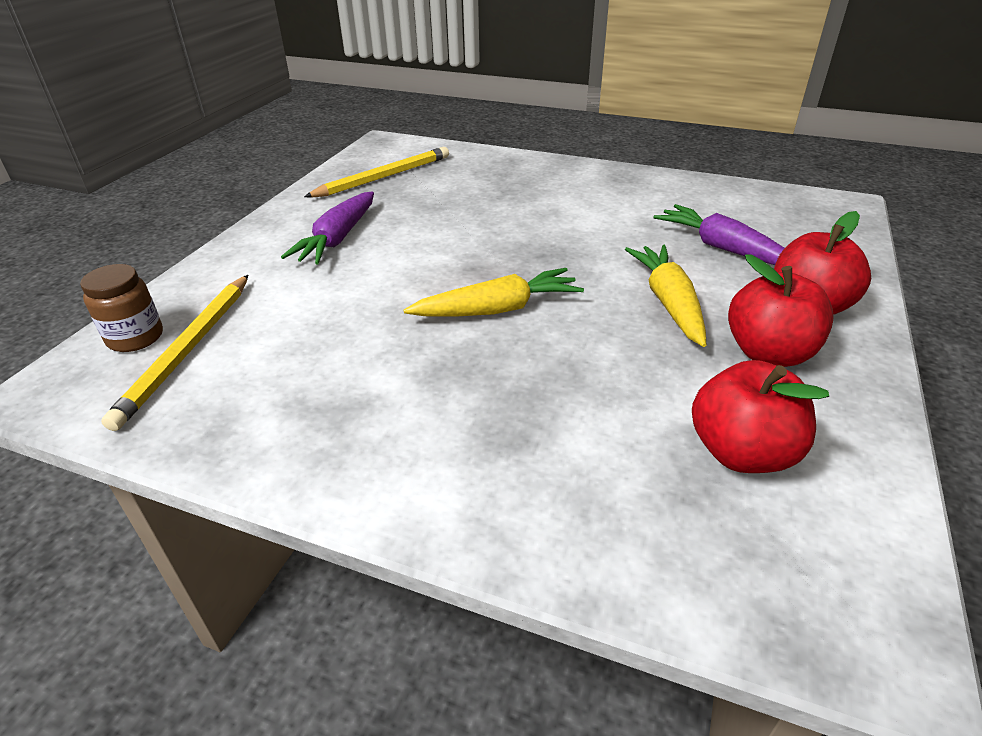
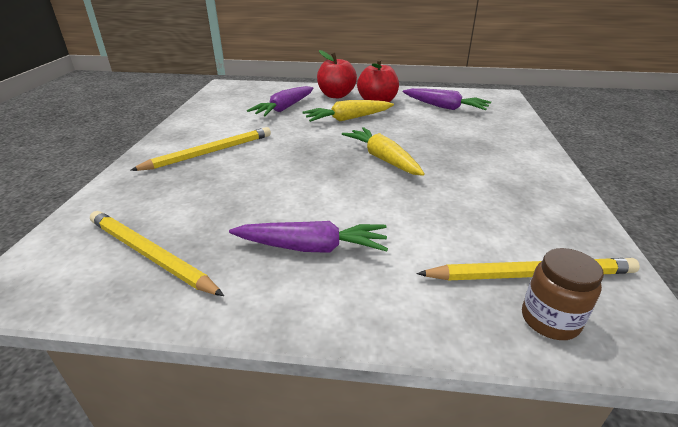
camera: 105 degrees left, 5 degrees down
(565, 195) = (209, 152): none -> yellow pencil
(741, 452) = (444, 107): red apple -> purple carrot

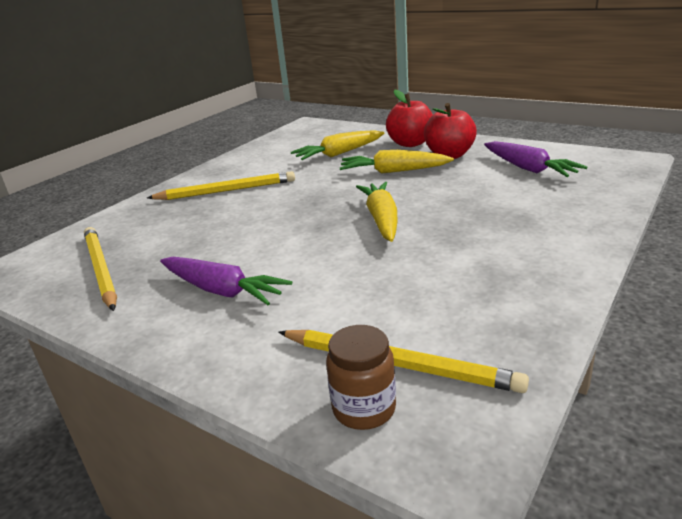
camera: 30 degrees right, 5 degrees down
(284, 108) = (339, 153): purple carrot -> yellow carrot

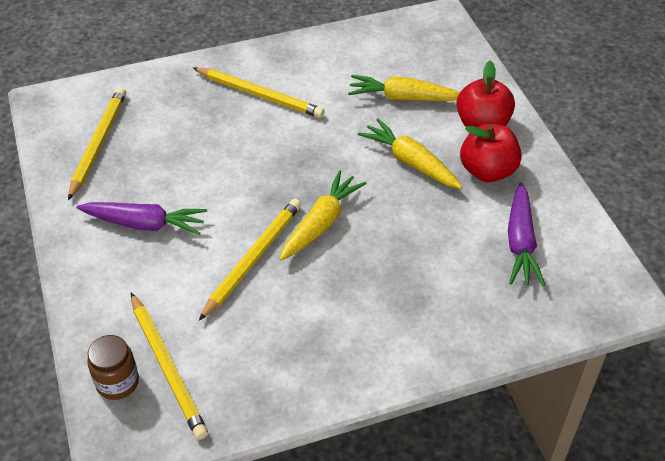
camera: 35 degrees right, 20 degrees up
(221, 290) = (144, 224): purple carrot -> purple carrot turned 60 degrees counterclockwise
(359, 260) = (252, 259): none -> yellow pencil

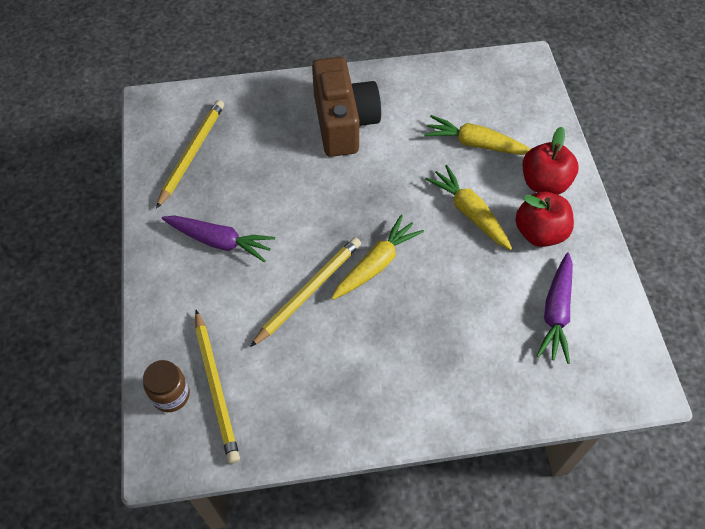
camera: 10 degrees right, 10 degrees up
(259, 95) = (343, 122): yellow pencil -> brown camera

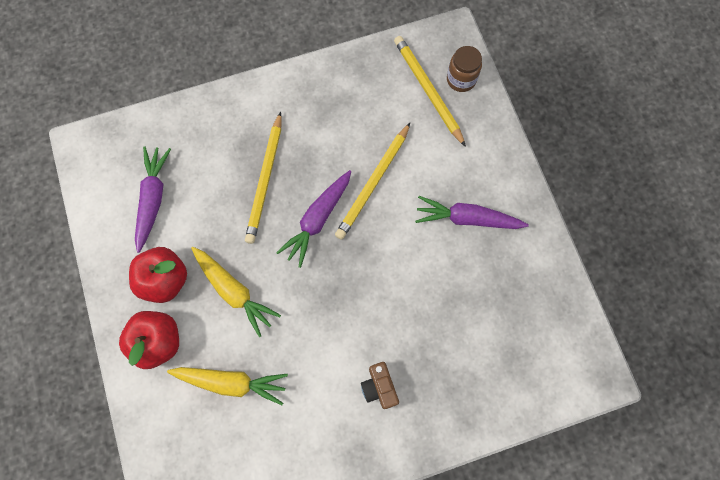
camera: 170 degrees right, 15 degrees up
(191, 153) = (529, 315): yellow pencil -> yellow pencil (265, 180)
(343, 122) = (379, 387): brown camera -> brown camera, size x0.45
(376, 264) = (318, 219): yellow carrot -> purple carrot

